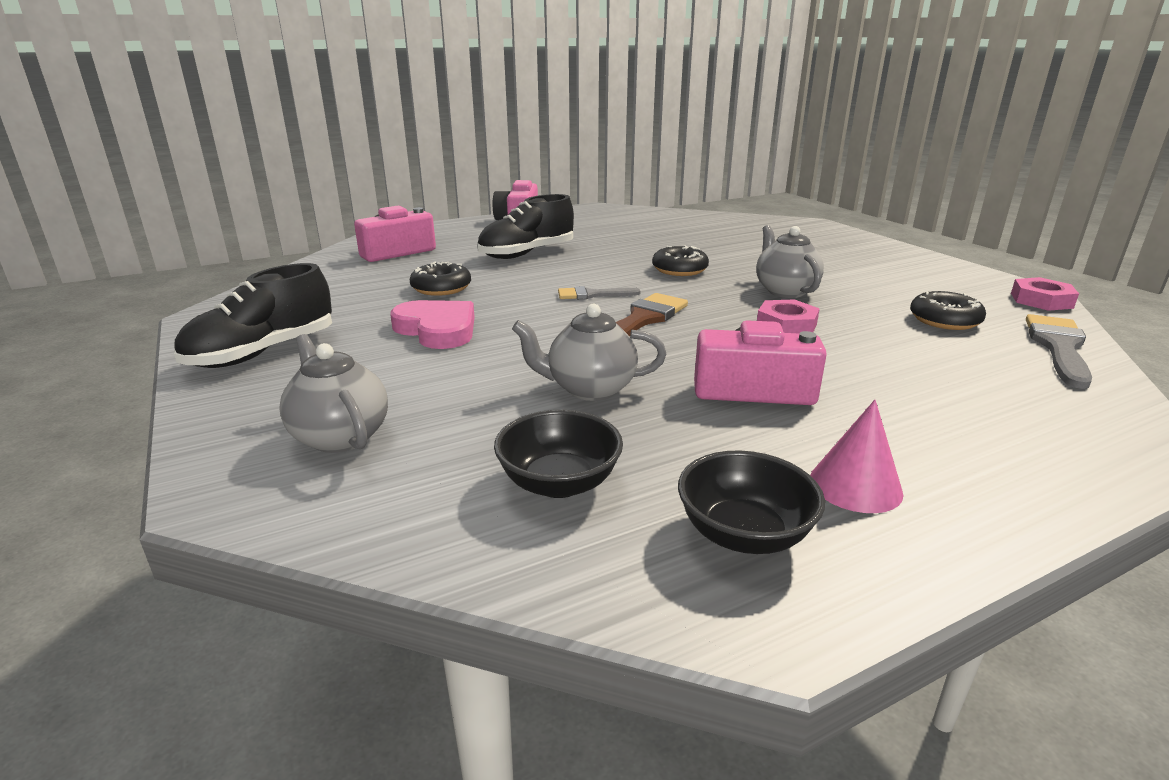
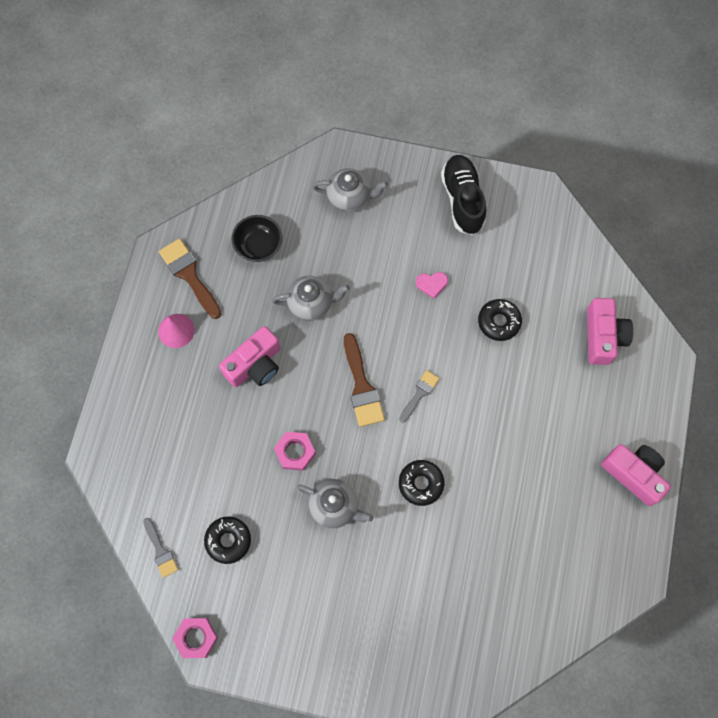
camera: 130 degrees right, 45 degrees up
(437, 329) = (431, 284): pink heart -> pink heart, size x0.54
(527, 254) = (533, 416): black shoe -> none
(590, 389) = (311, 304): grey teapot -> grey teapot turned 45 degrees clockwise
(744, 534) = (189, 275): black bowl -> brown brush
(1058, 347) = (160, 551): grey brush -> grey brush, size x0.61

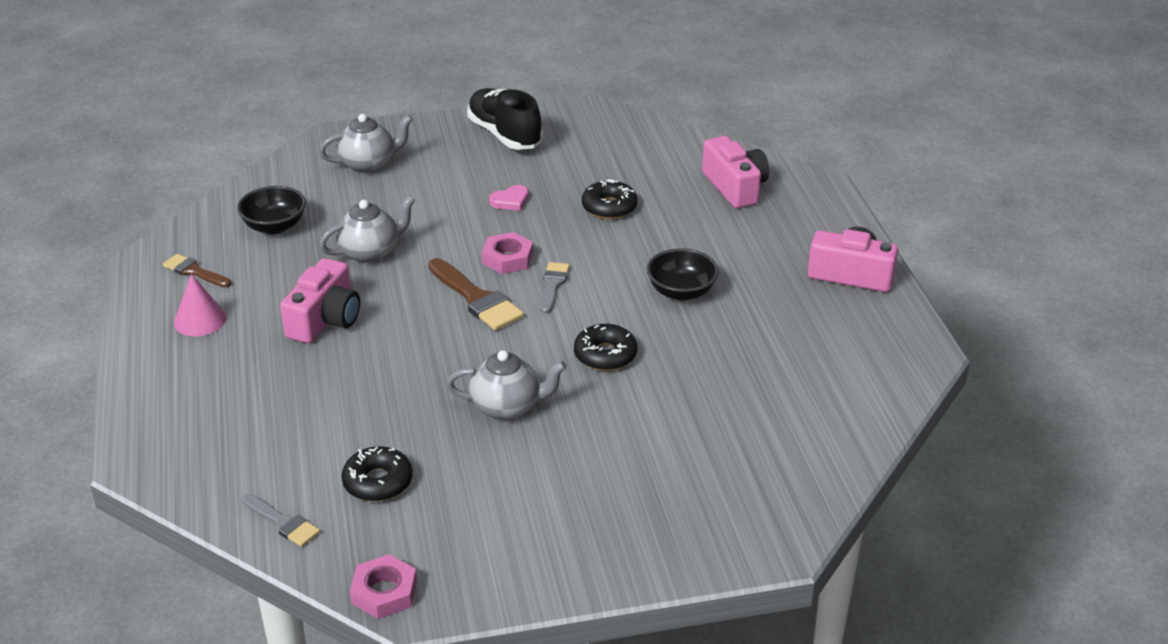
camera: 25 degrees left, 35 degrees down
(189, 275) = (194, 271): brown brush -> brown brush, size x0.61
(295, 452) = (423, 376): pink nut -> pink nut (507, 258)
(504, 440) = (681, 292): none -> black bowl

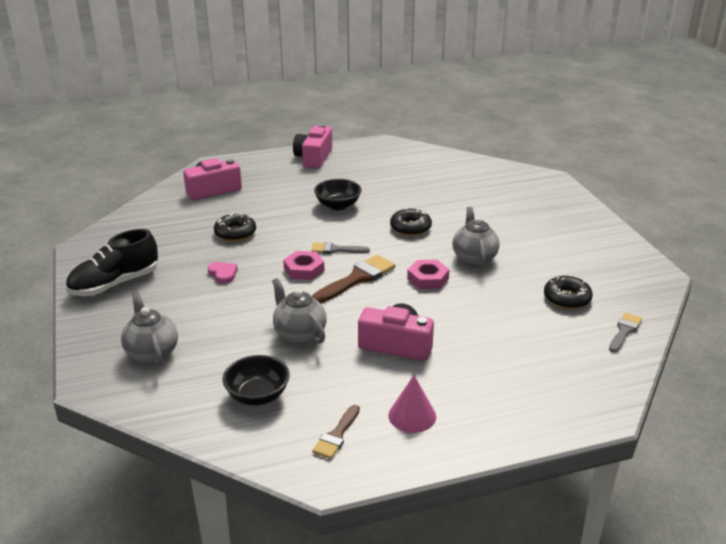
camera: 95 degrees left, 5 degrees down
(384, 592) = (656, 285): pink nut -> pink nut (428, 278)

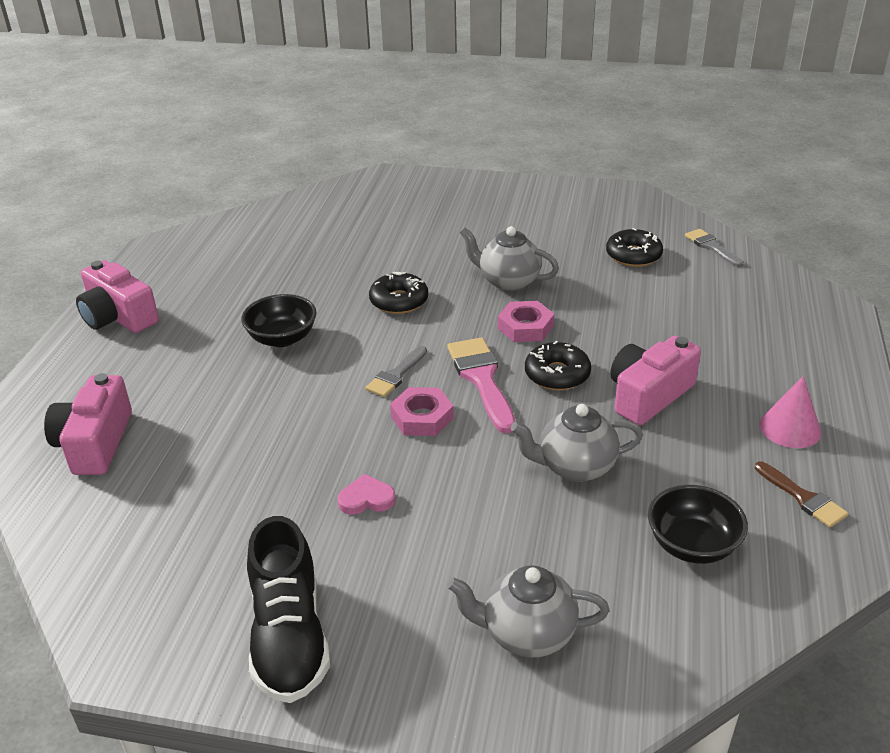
camera: 60 degrees left, 5 degrees up
(235, 233) = (259, 455): black donut -> black donut (557, 374)
(357, 278) = (481, 379): brown brush -> pink brush

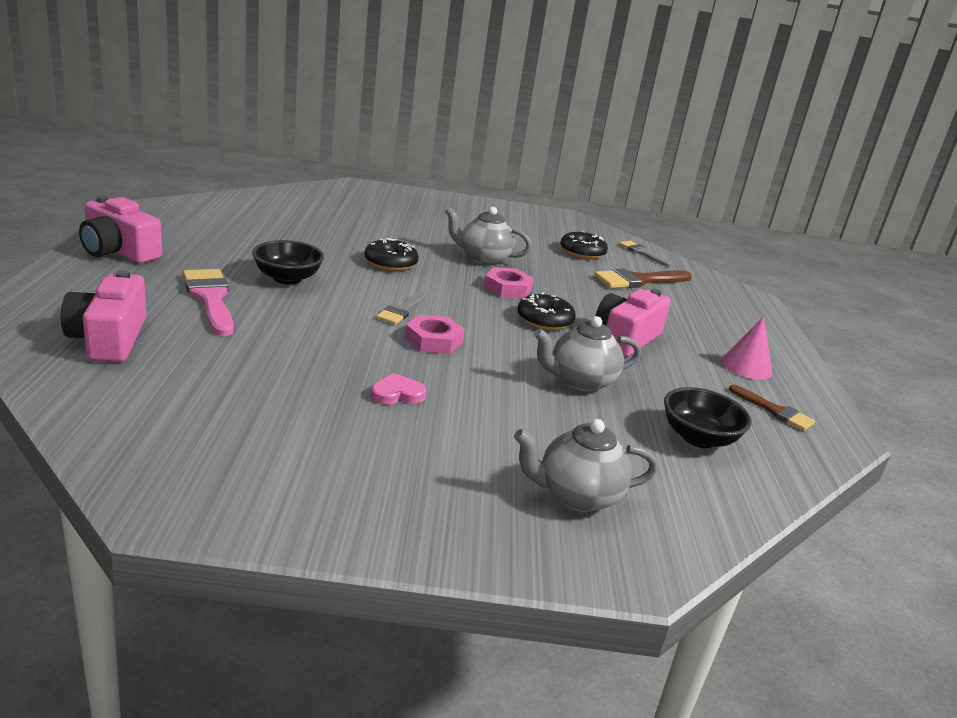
camera: 15 degrees left, 10 degrees down
(289, 636) = (346, 494): black shoe -> none
(481, 379) = (480, 319): pink brush -> pink brush (210, 298)
(692, 296) = (638, 280): none -> brown brush

